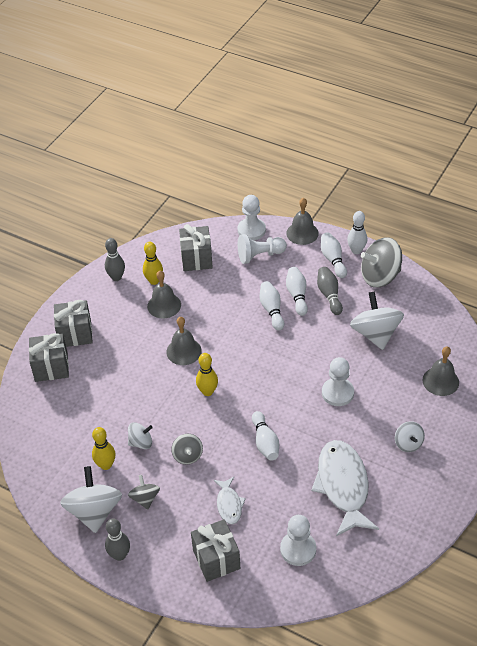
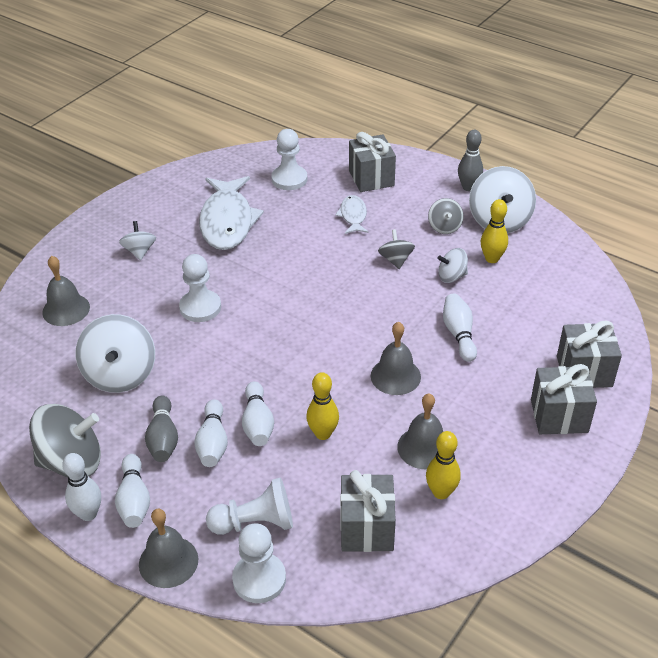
camera: 175 degrees left, 5 degrees down
(116, 277) = (506, 506): grey bowling pin -> none
(207, 391) = (366, 323): yellow bowling pin -> yellow bowling pin (323, 433)
(265, 442) = (303, 265): white bowling pin -> white bowling pin (459, 334)

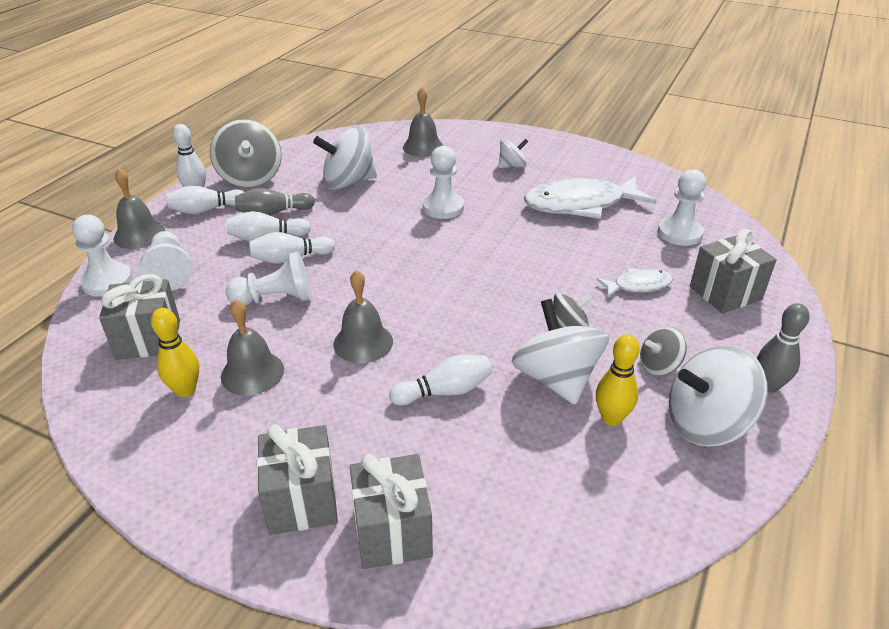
camera: 80 degrees right, 5 degrees down
(323, 433) = (276, 299): yellow bowling pin -> white pawn
(451, 276) = (556, 379): white spinning top -> white spinning top, size x1.86

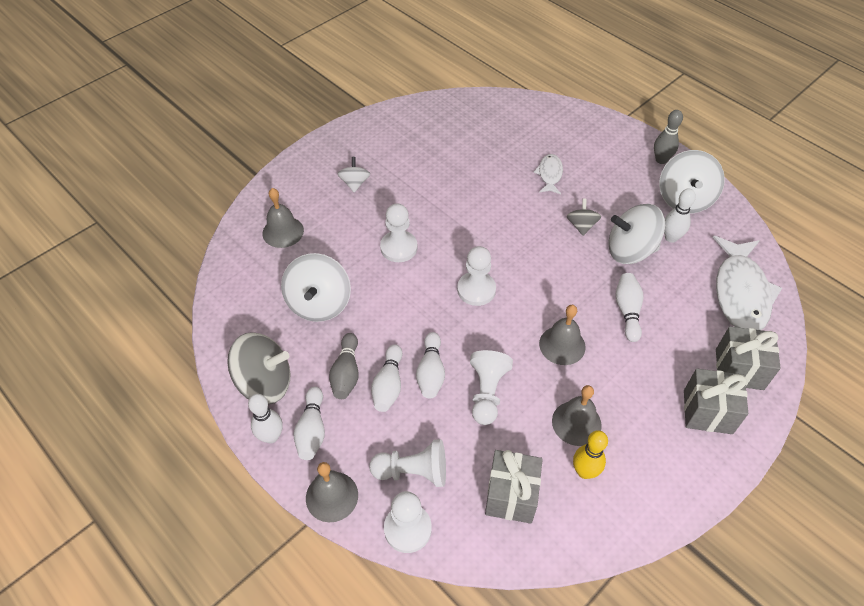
camera: 70 degrees left, 15 degrees up
(580, 204) = (436, 164): white fish -> white fish (740, 292)
(611, 418) = (671, 237): yellow bowling pin -> white bowling pin
(659, 366) = (632, 198): grey spinning top -> none
(679, 233) = (498, 129): white pawn -> white pawn (476, 290)
(725, 293) = (572, 138): grey gift -> none

